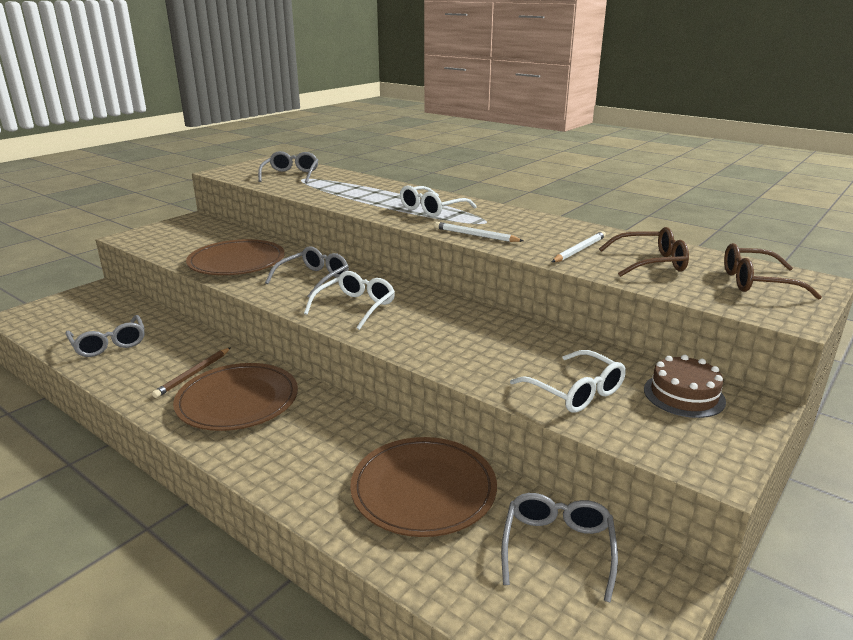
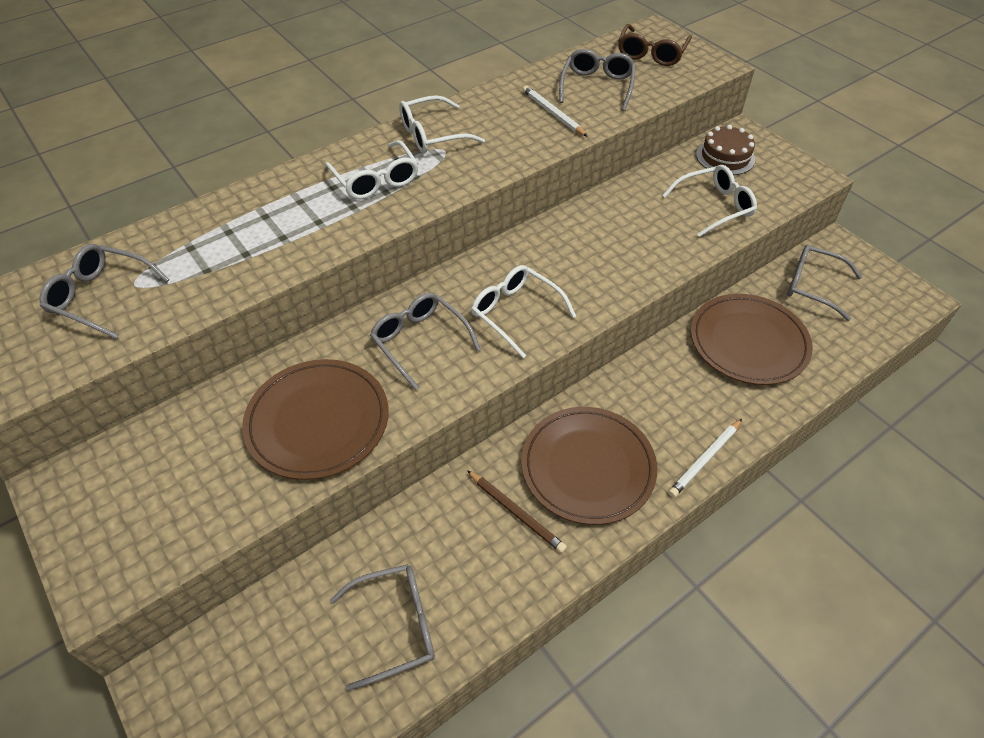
camera: 75 degrees left, 25 degrees up
(475, 235) = (484, 166): white pencil -> white pencil (705, 459)
(502, 217) = (432, 135): none -> white glasses
(650, 263) = (597, 86): brown glasses -> grey glasses

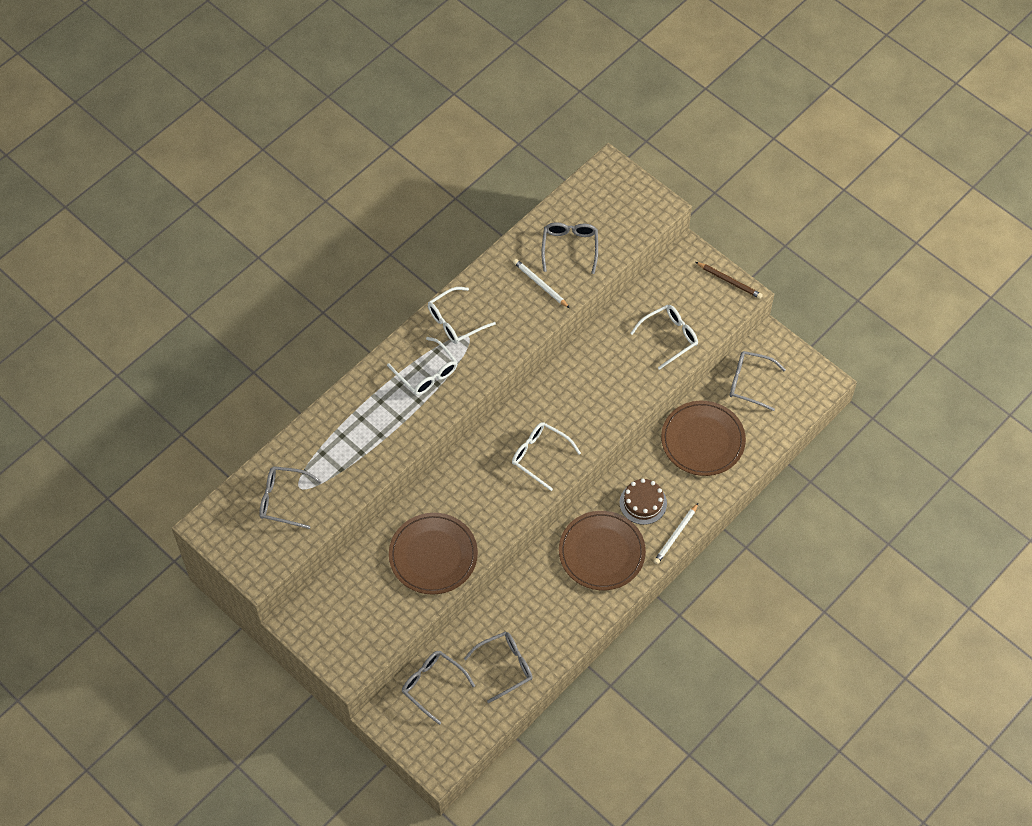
camera: 10 degrees left, 10 degrees up
(419, 341) = (481, 488): grey glasses -> grey glasses (432, 685)
(516, 512) = (561, 589): brown pencil -> brown pencil (729, 281)
(651, 53) = (608, 199): brown glasses -> none
(725, 157) = (676, 283): brown cake -> brown cake (643, 503)

